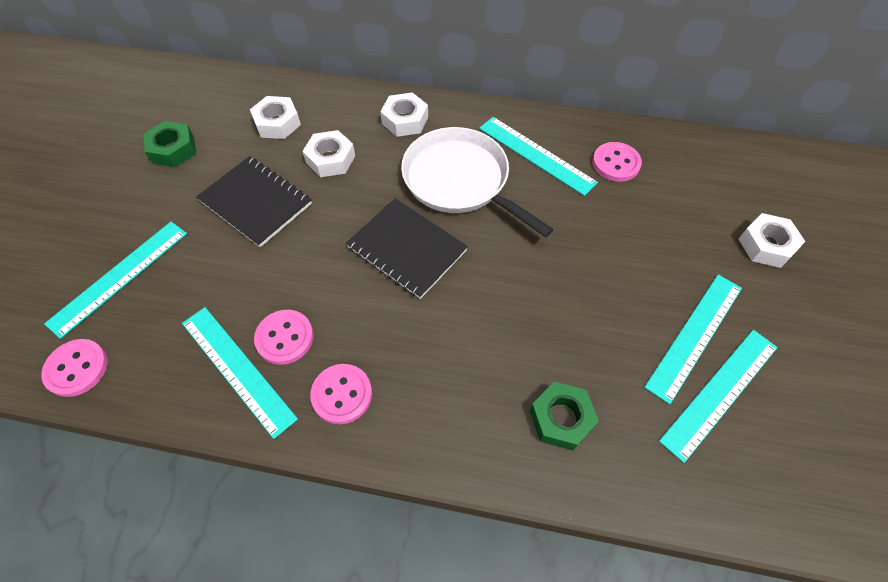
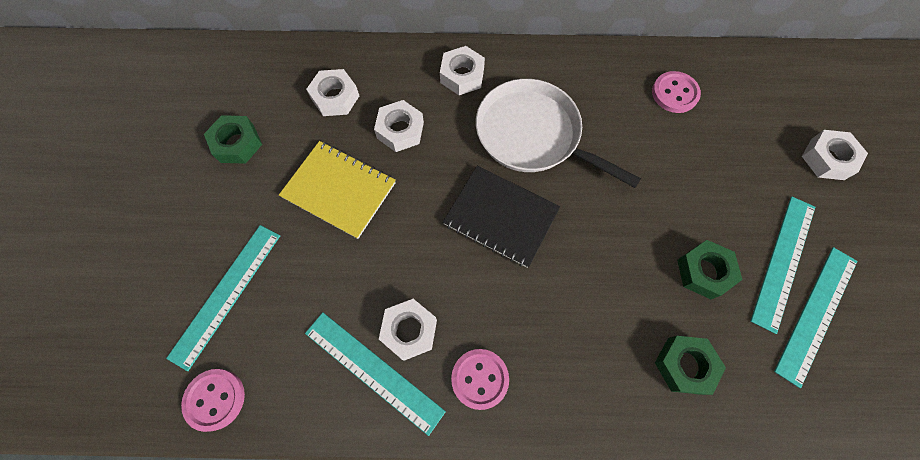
camera: 10 degrees left, 10 degrees up
(255, 202) = (339, 190): black notebook -> yellow notebook
(285, 338) = (409, 330): pink button -> white nut
(536, 155) = (598, 95): turquoise ruler -> none
(605, 331) = (704, 271): none -> green nut

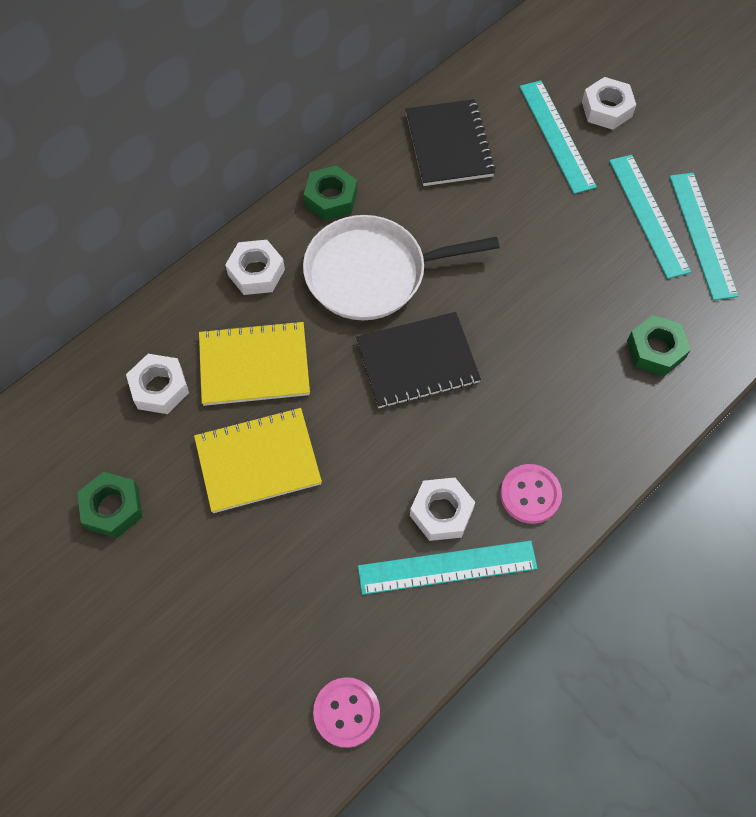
camera: 45 degrees left, 5 degrees down
(226, 294) = (258, 632): turquoise ruler -> turquoise ruler (556, 136)
(400, 130) = (254, 365): white nut -> yellow notebook
(674, 93) = (448, 145): pink button -> black notebook
(704, 271) = (604, 270): green nut -> green nut (331, 198)

